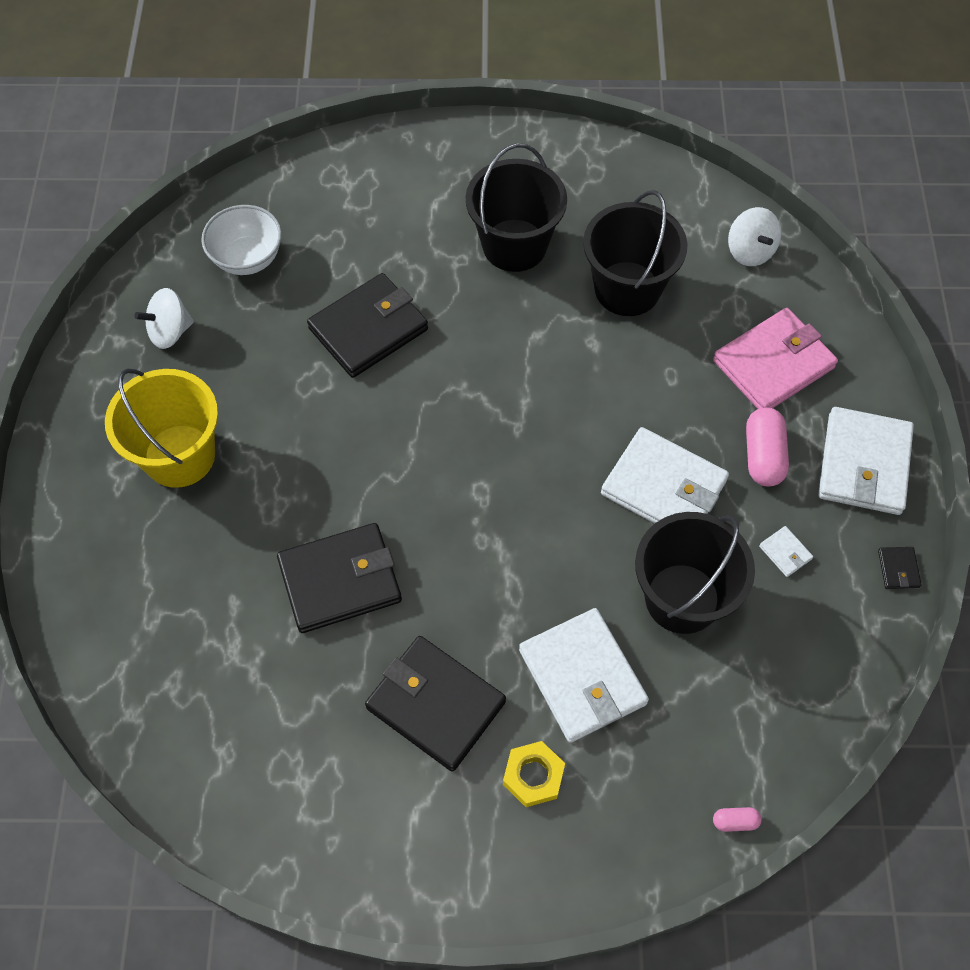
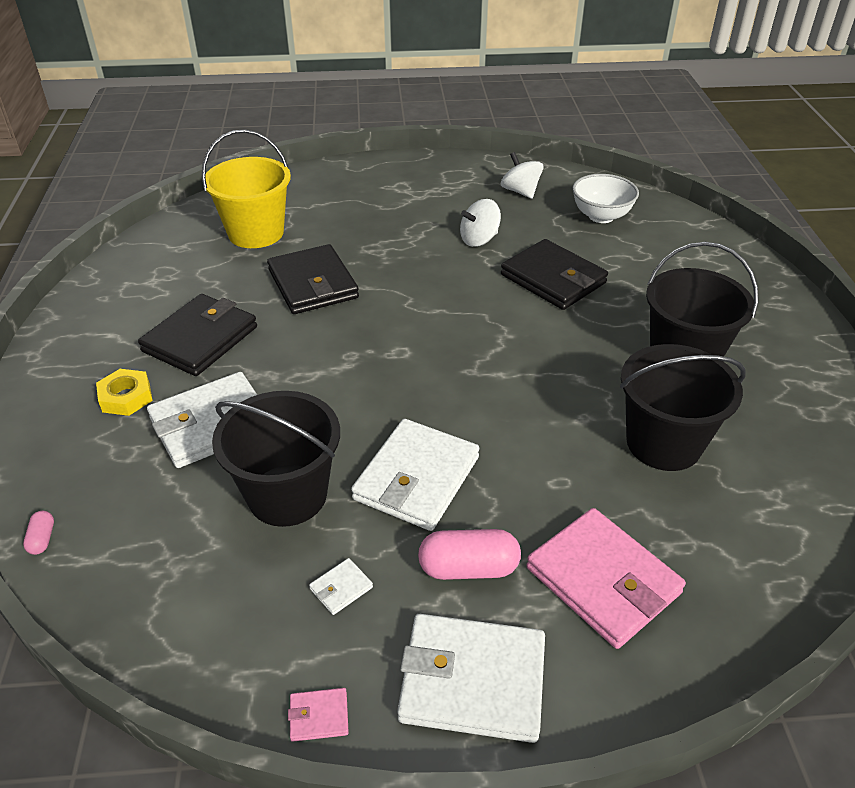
camera: 85 degrees right, 20 degrees down
(179, 456) = (415, 206): yellow bucket -> yellow bucket (256, 233)
(750, 251) = (771, 557): white spinning top -> white spinning top (479, 239)
(898, 569) = (319, 716): black wallet -> pink wallet

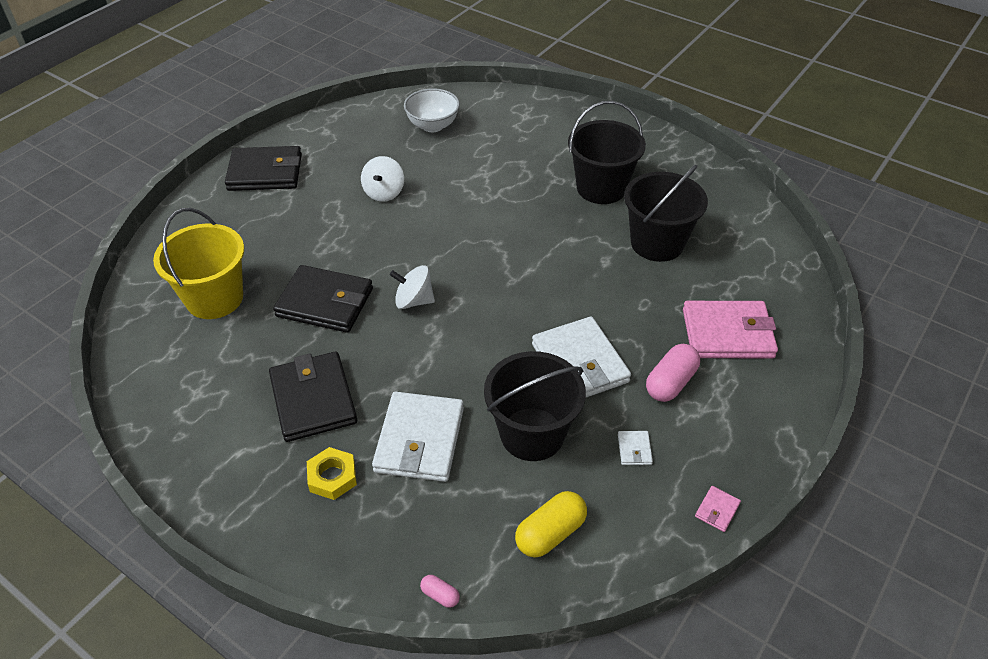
camera: 50 degrees left, 5 degrees up
(172, 579) = (550, 533): none -> yellow capsule
(472, 681) = (747, 428): white wallet -> none
(520, 191) = (356, 139): white spinning top -> white spinning top (414, 301)
(553, 279) = (468, 188): black wallet -> black wallet (265, 172)

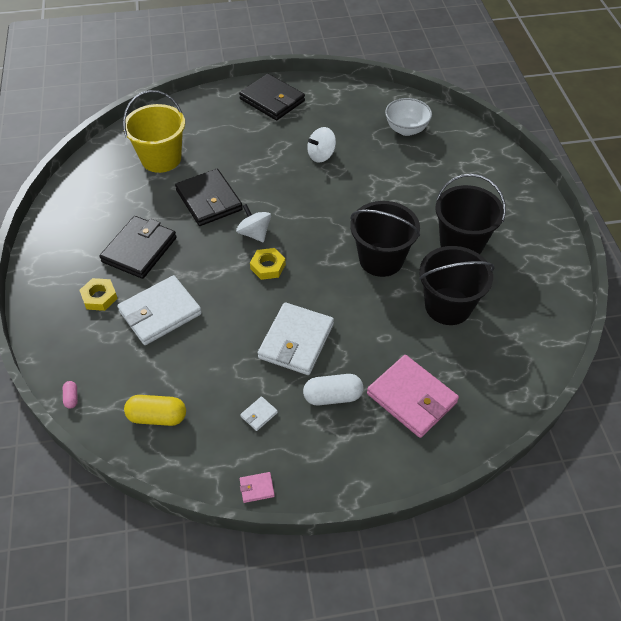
camera: 45 degrees right, 5 degrees up
(467, 320) = (268, 266): none -> yellow nut
(532, 434) = (217, 358): black bucket -> black bucket (381, 259)
(671, 383) = (333, 396): pink capsule -> white capsule

